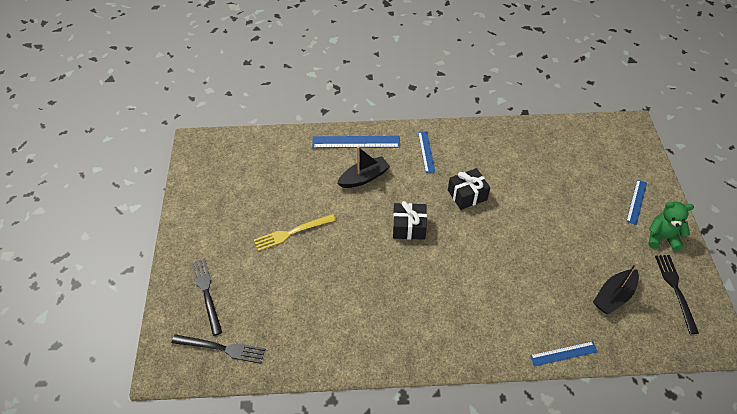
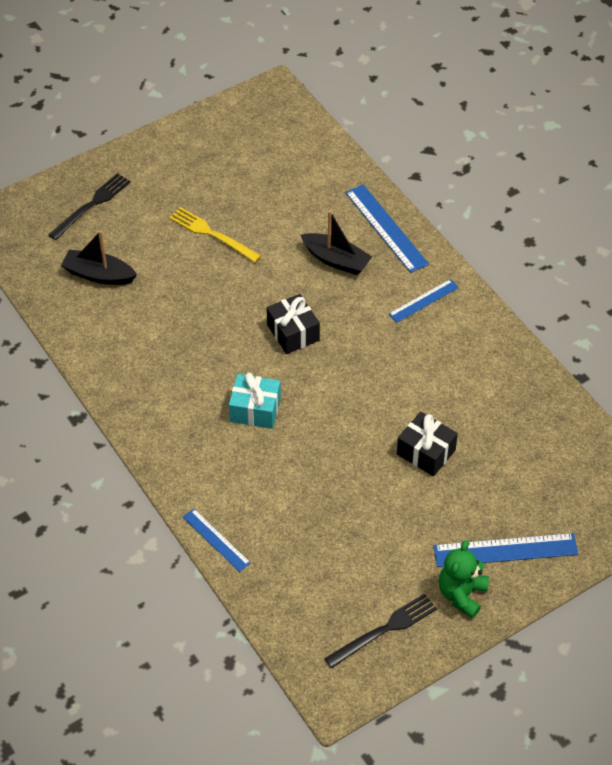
camera: 60 degrees right, 0 degrees up
(222, 348) = (39, 249): black fork -> none
(462, 278) = (255, 410): none -> turquoise gift
(467, 195) = (383, 368): black gift -> black gift (426, 452)
(613, 296) = (330, 566): black boat -> black boat (99, 275)
(636, 201) = (505, 550): blue ruler -> blue ruler, size x1.63
(662, 237) = (461, 594): green teddy bear -> green teddy bear turned 135 degrees counterclockwise

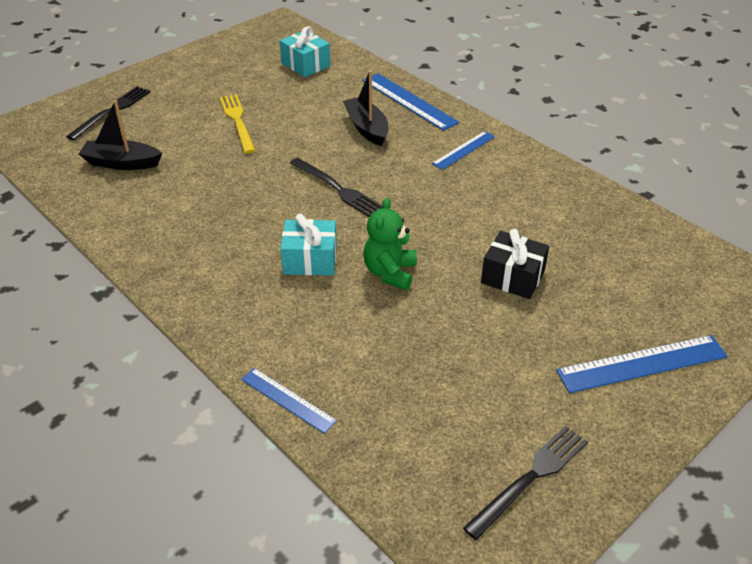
camera: 10 degrees left, 10 degrees down
(212, 234) = (237, 121): yellow fork -> yellow fork turned 45 degrees clockwise
(291, 161) = (305, 65): none -> turquoise gift
(293, 332) = (337, 188): black gift -> black fork
(336, 260) = (367, 128): black boat -> black boat turned 135 degrees counterclockwise
(461, 594) = (611, 420): green teddy bear -> green teddy bear (390, 272)

